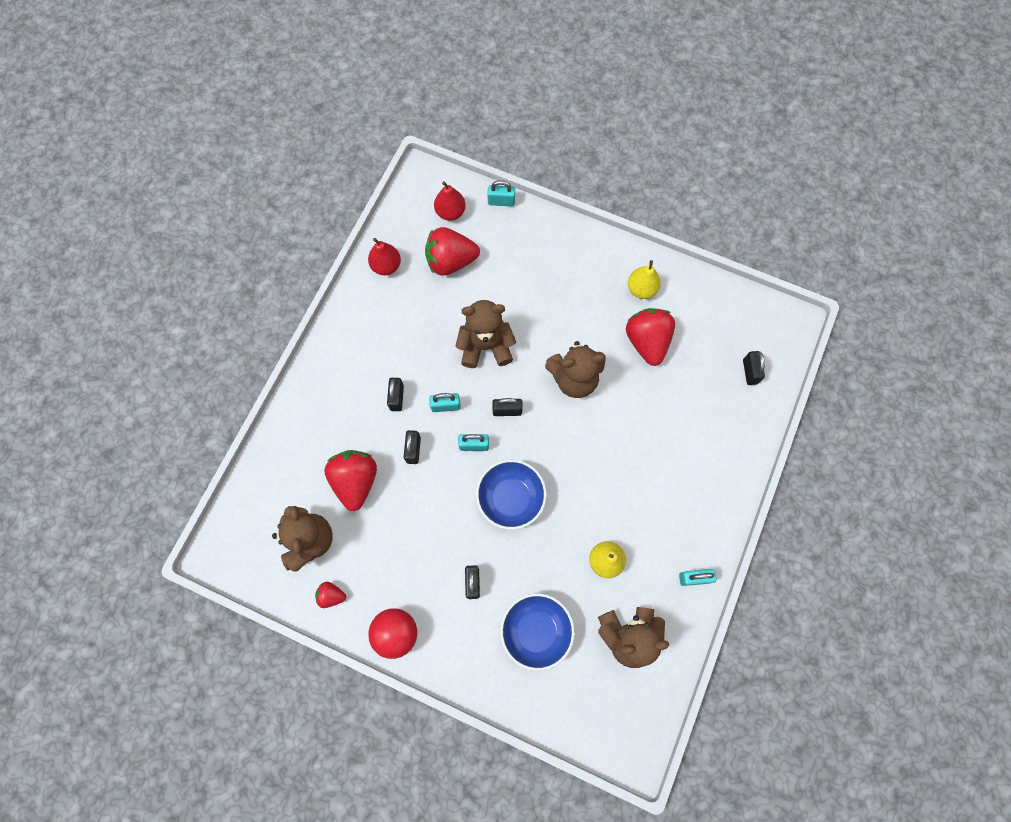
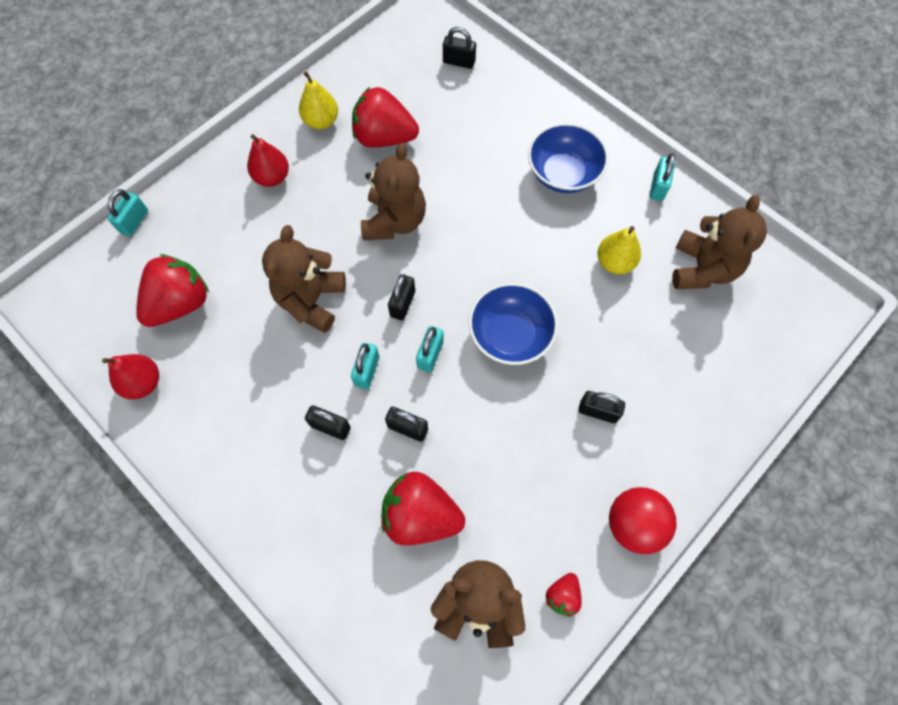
camera: 70 degrees left, 5 degrees down
(450, 212) = (114, 282): red pear -> red pear (272, 177)
(451, 261) = (180, 303): red strawberry -> red strawberry turned 150 degrees counterclockwise
(536, 631) = (673, 360): blue bowl -> blue bowl (563, 173)

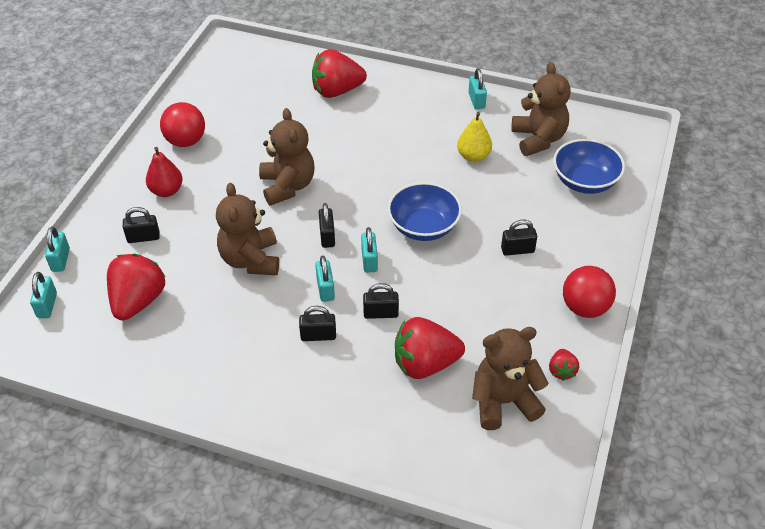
camera: 25 degrees left, 20 degrees down
(97, 271) = (47, 305): none -> turquoise padlock
(143, 383) = (138, 366): red pear -> none
(321, 121) = (186, 141): yellow pear -> red ball
(384, 137) = (245, 136): red strawberry -> red strawberry (337, 91)
(459, 62) = (276, 69): black padlock -> black padlock (143, 237)
(563, 173) = (401, 114): blue bowl -> blue bowl (585, 181)

